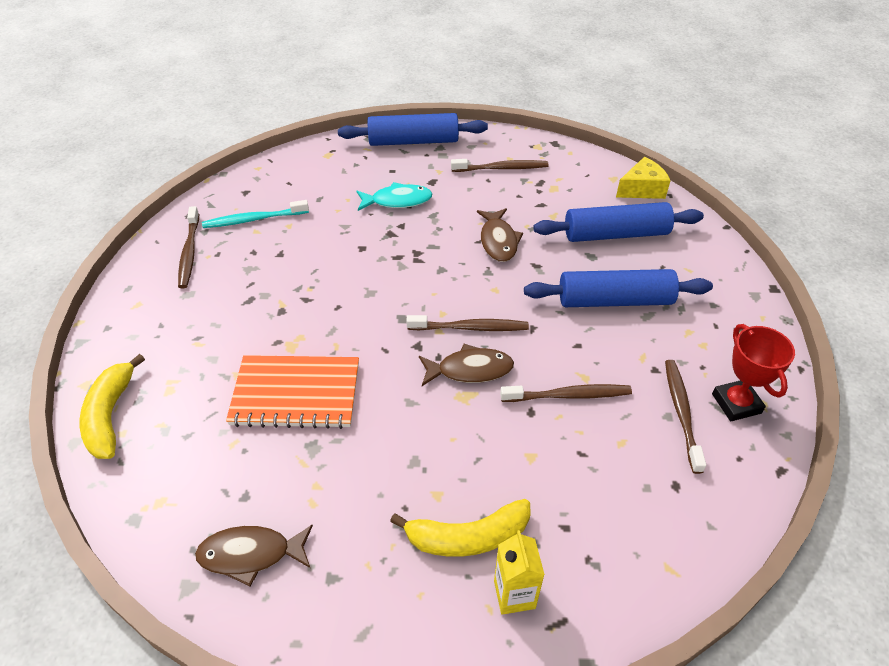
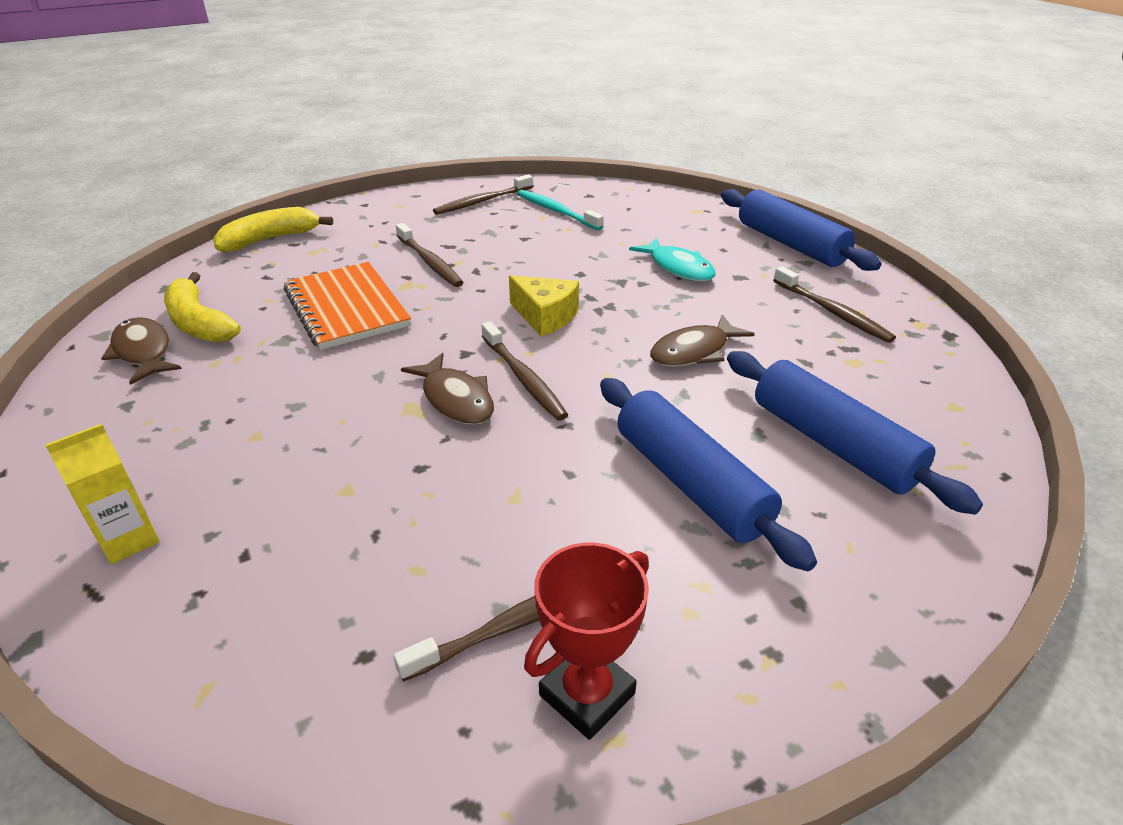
camera: 60 degrees right, 10 degrees down
(467, 537) = (203, 476): yellow banana -> yellow banana (199, 323)
(568, 395) = (470, 492): brown toothbrush -> brown toothbrush (429, 262)
(642, 189) = (973, 441): yellow cheese -> yellow cheese (545, 316)

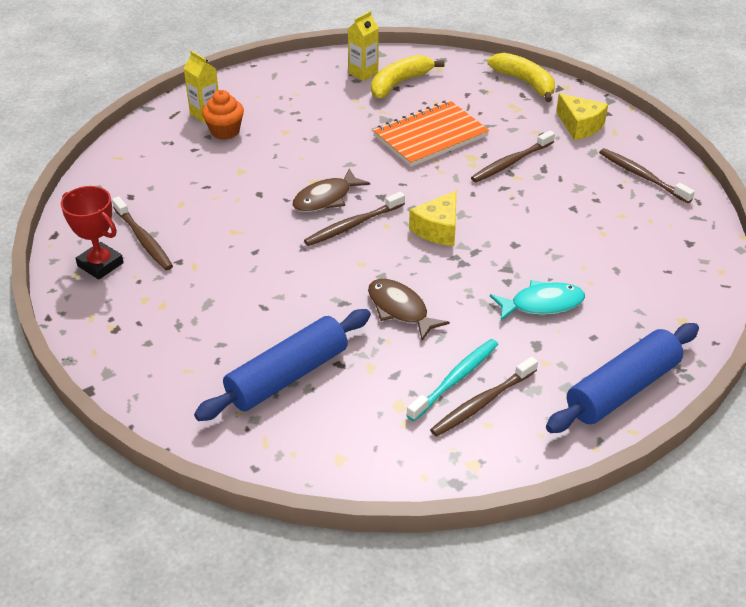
camera: 85 degrees right, 5 degrees up
(143, 352) = (363, 73): brown fish -> yellow carton
(209, 510) = (225, 131): none -> orange cupcake
(379, 219) = (580, 126): none -> yellow cheese
(556, 211) = (639, 223): turquoise toothbrush -> turquoise toothbrush (455, 379)
(678, 268) = (542, 304): turquoise fish -> turquoise fish turned 150 degrees counterclockwise
(691, 483) = (245, 303): blue rolling pin -> none

